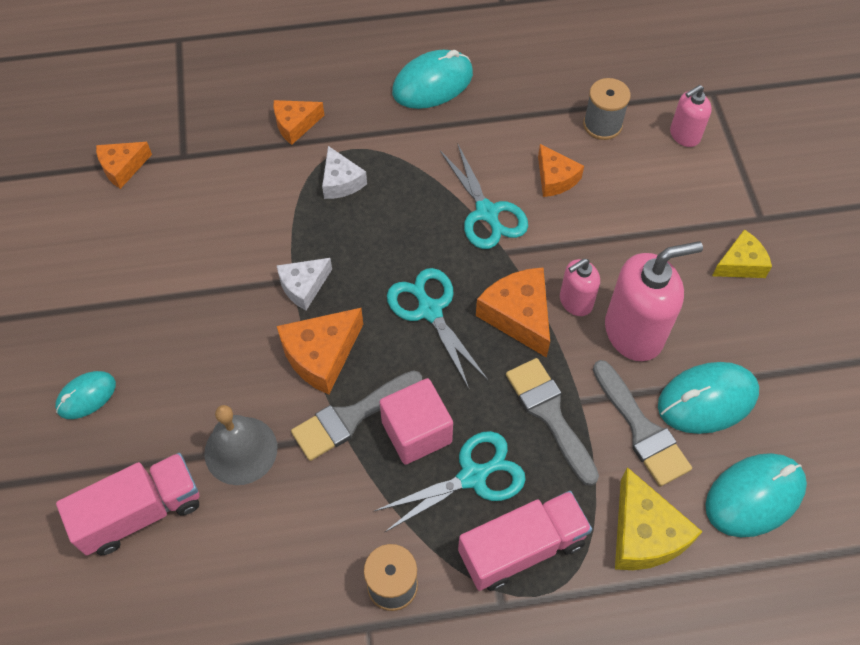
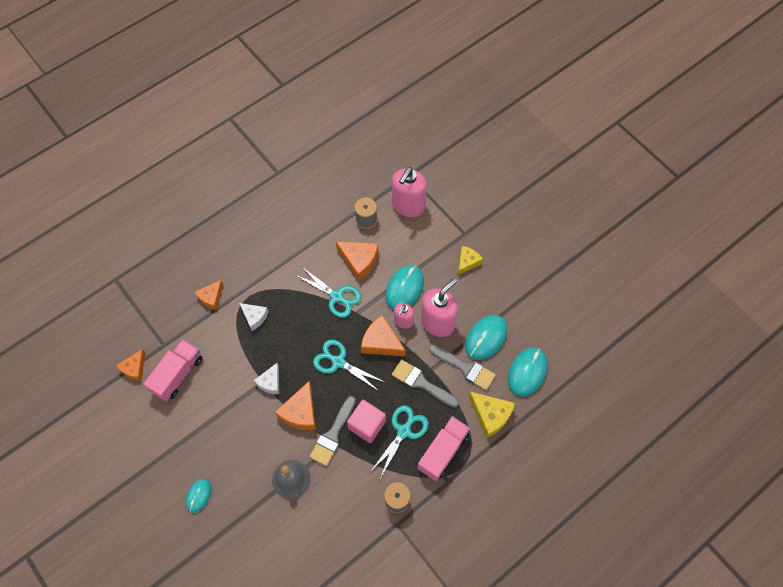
camera: 30 degrees left, 5 degrees up
(140, 512) = (263, 534): pink truck -> pink truck (177, 374)
(432, 83) = (268, 238): turquoise mouse -> turquoise mouse (404, 288)
(555, 178) = (359, 261): orange cheese -> orange cheese, size x1.52
(684, 135) = (408, 206): pink soap dispenser -> pink soap dispenser, size x1.82

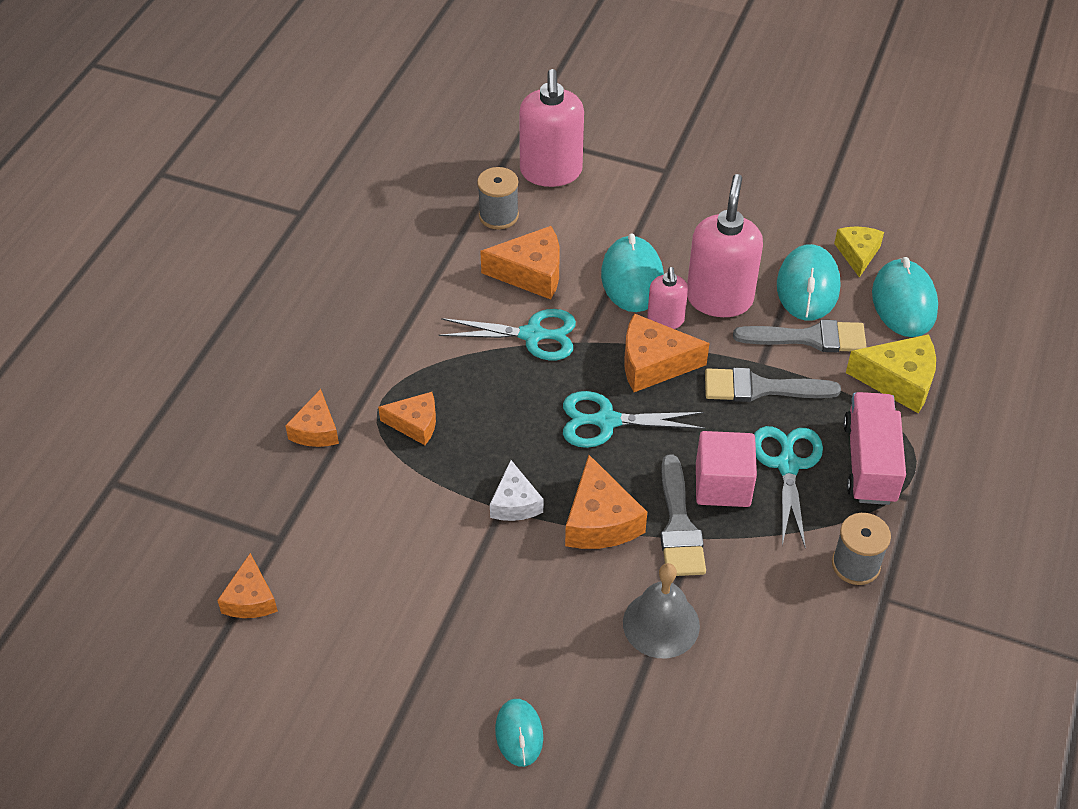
camera: 30 degrees left, 15 degrees down
(177, 374) = (339, 569): pink truck -> none
(254, 317) = (415, 424): white cheese -> orange cheese
(467, 262) = (700, 204): yellow cheese -> yellow cheese (857, 254)

